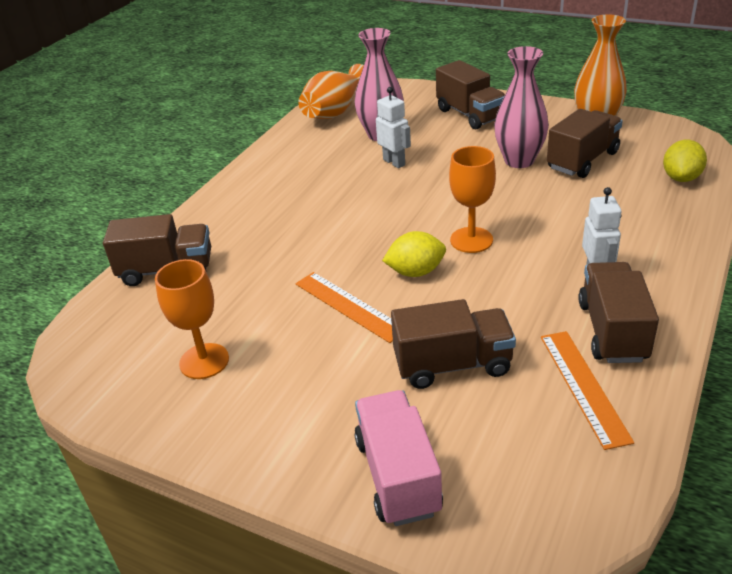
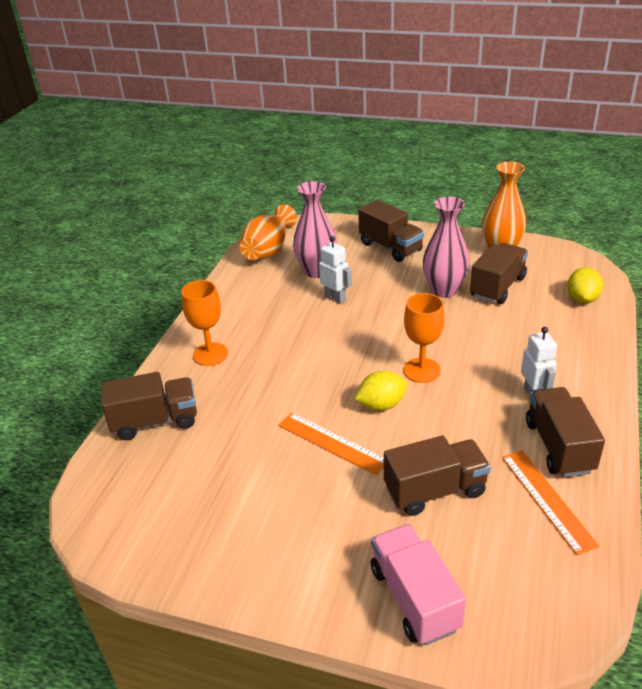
camera: 10 degrees left, 0 degrees up
(204, 361) = (215, 508): orange goblet -> orange goblet (210, 354)

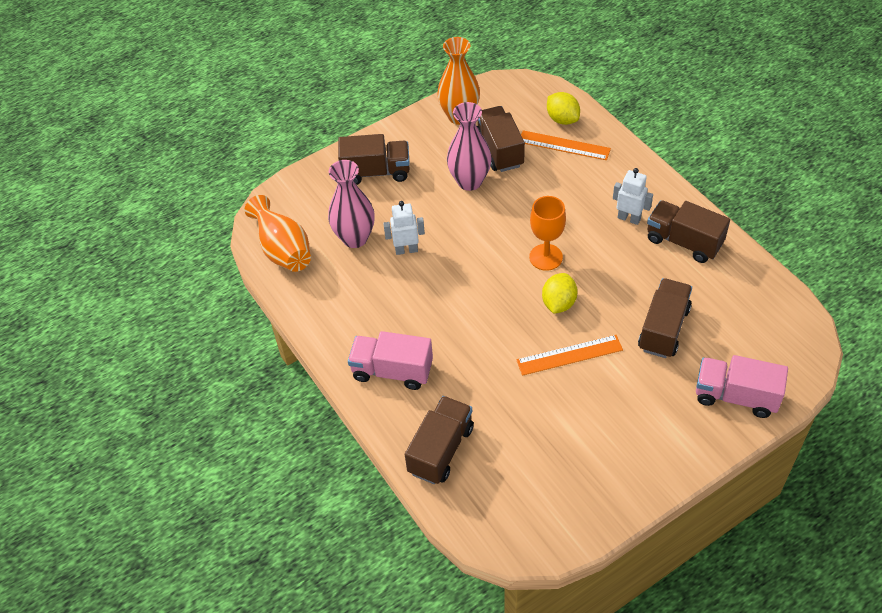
camera: 50 degrees left, 15 degrees up
(210, 354) = (392, 371): orange goblet -> pink truck
(547, 499) = (719, 280): orange ruler -> orange ruler (564, 145)

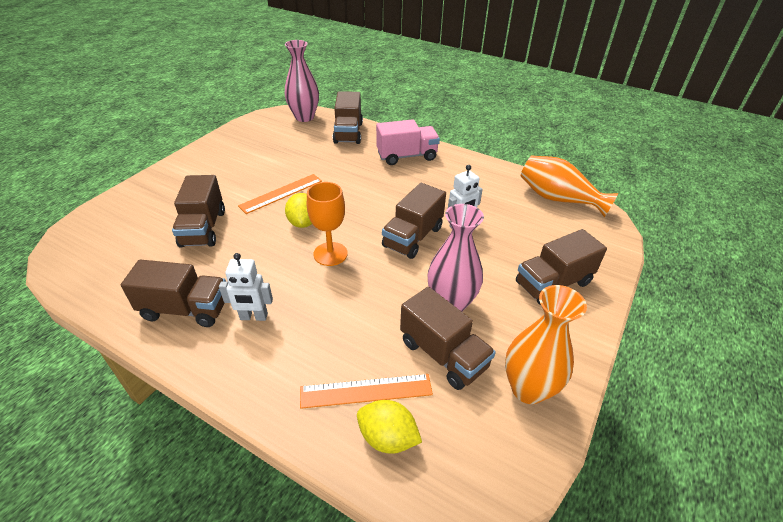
camera: 150 degrees right, 10 degrees down
(355, 238) = (511, 221): pink vase -> pink vase (304, 117)
(460, 251) = (413, 237): none -> brown truck
(735, 396) = (139, 201): pink truck -> none

